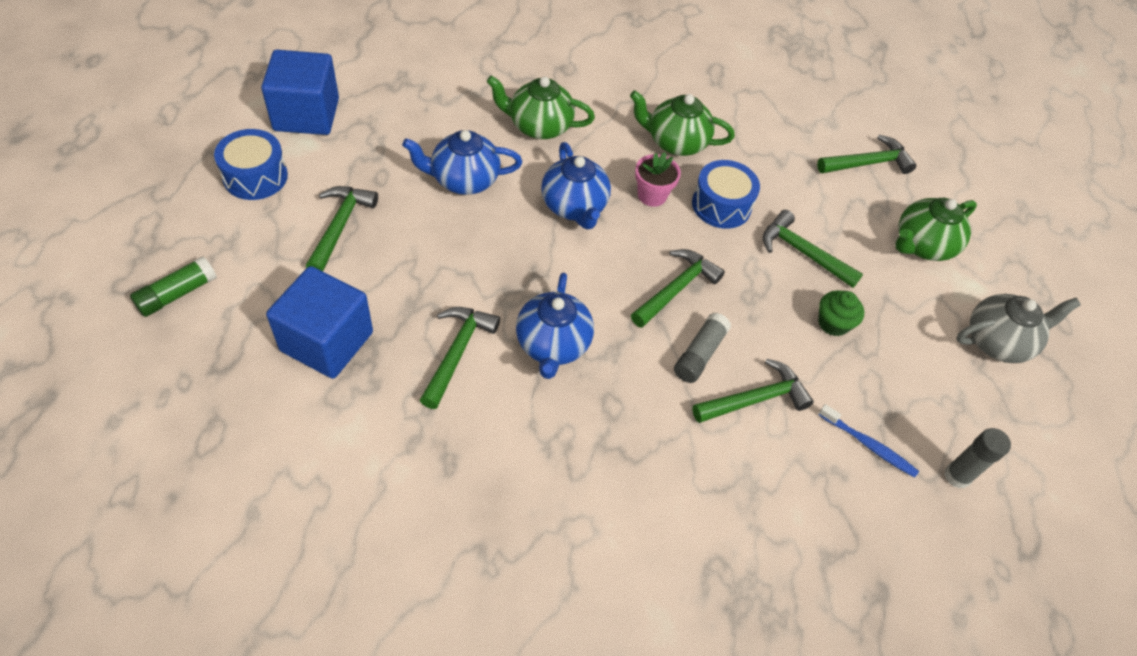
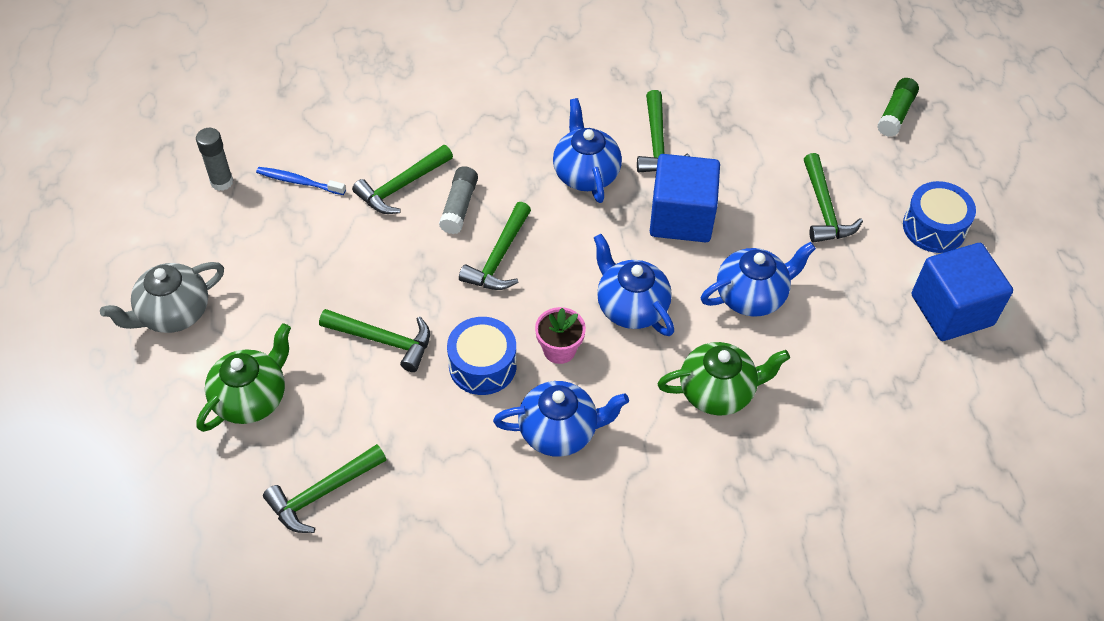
camera: 165 degrees right, 0 degrees up
(327, 341) = (759, 119): blue cube -> blue cube (681, 217)
(675, 142) = (559, 431): green teapot -> blue teapot
(833, 323) = (341, 275): green cupcake -> none

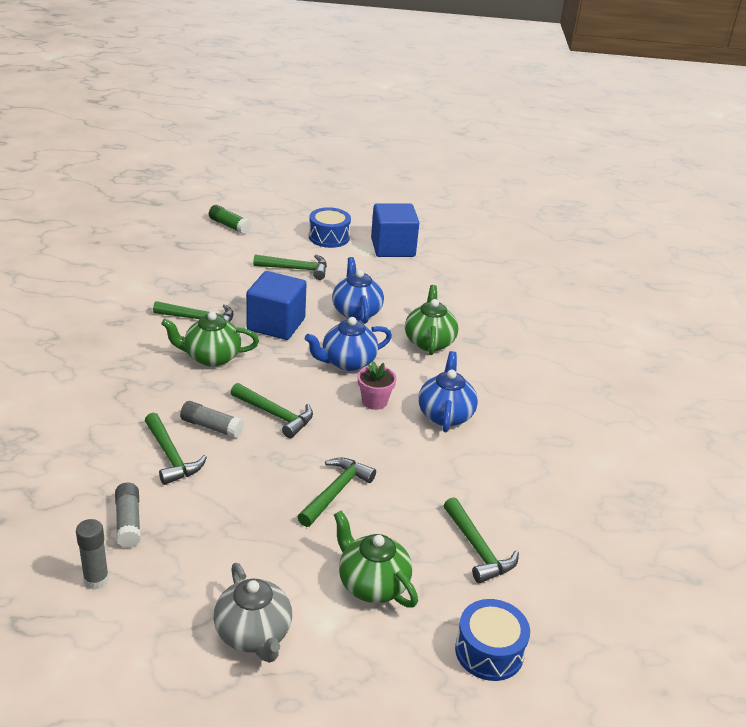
camera: 80 degrees left, 20 degrees down
(299, 182) = (128, 522): blue toothbrush -> grey glue stick
(482, 365) = (377, 441): blue drum -> blue drum (489, 651)
(585, 173) = (211, 357): blue teapot -> green teapot

